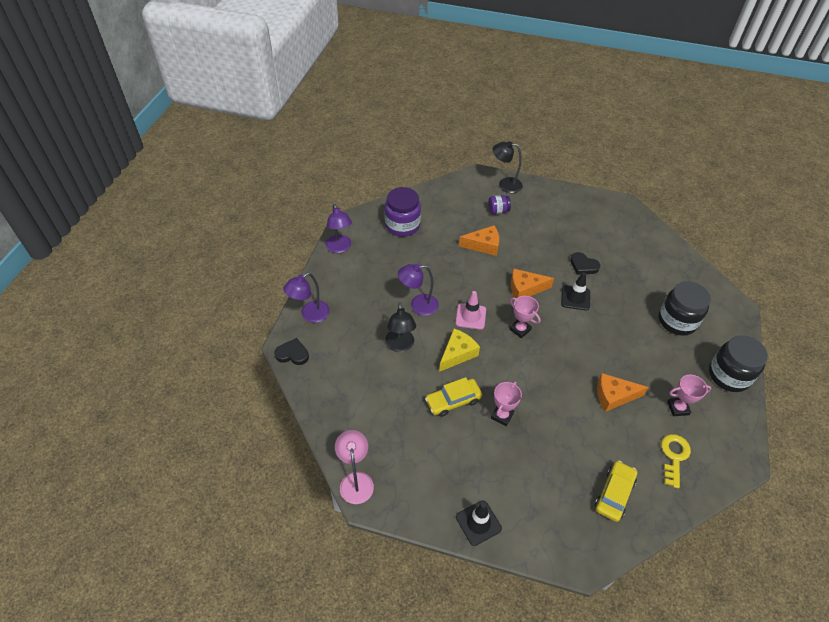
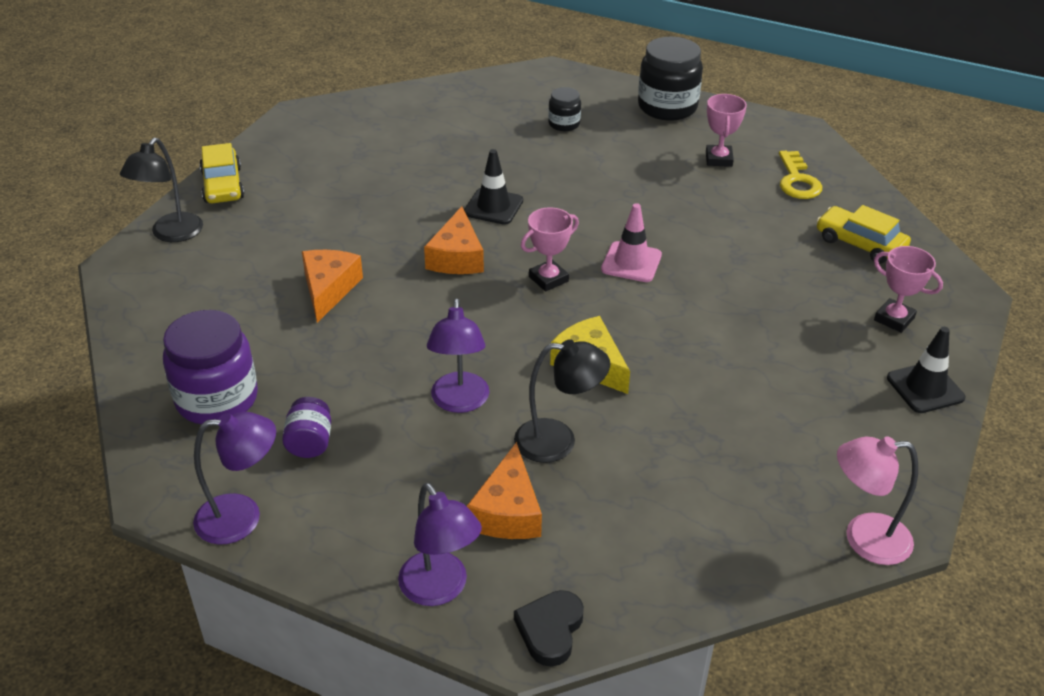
camera: 80 degrees left, 10 degrees down
(453, 401) = (693, 384): yellow car -> yellow car (223, 185)
(470, 316) = (505, 334): pink traffic cone -> pink traffic cone (631, 262)
(498, 211) = (242, 256): purple jar -> purple jar (310, 442)
(502, 416) = (726, 330): pink trophy -> pink trophy (894, 319)
(583, 266) = (424, 184): black heart -> none
(614, 396) = (695, 209): orange cheese -> orange cheese (508, 511)
(674, 456) = (797, 180): yellow key -> yellow key turned 120 degrees counterclockwise
(677, 321) = (564, 124): black jar -> black jar, size x0.52

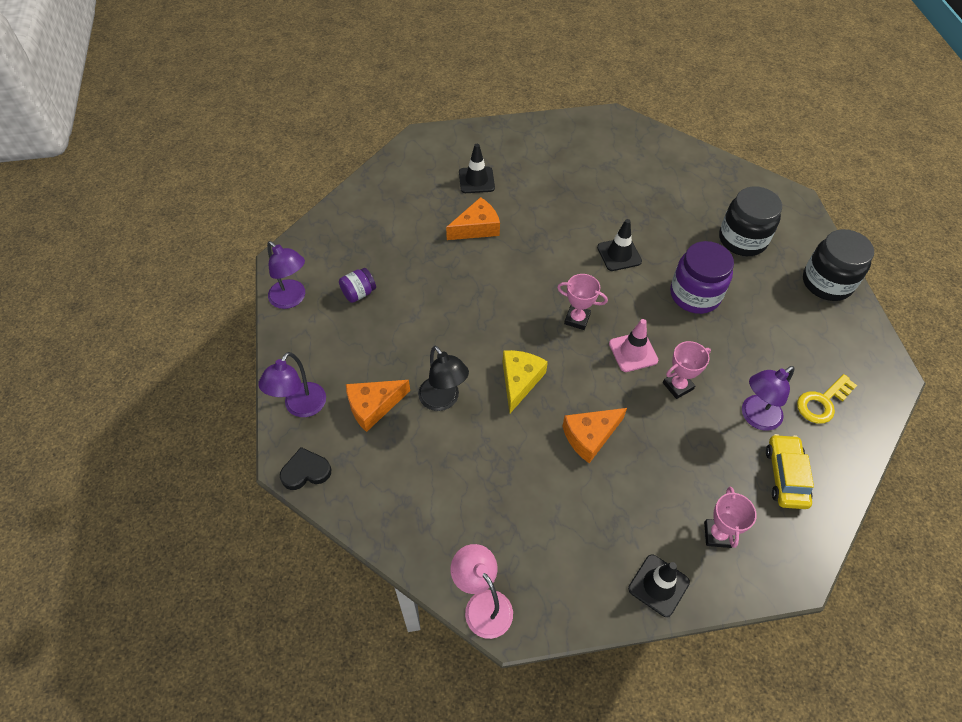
camera: 55 degrees right, 15 degrees up
(171, 234) = (461, 140): black lamp -> none
(217, 399) = (360, 238): purple jar -> purple jar (695, 295)
(223, 185) = (519, 131): yellow car -> none
(254, 254) = (476, 180): none -> black traffic cone
(457, 257) = (556, 265): orange cheese -> orange cheese (590, 436)
(459, 402) = (437, 337): purple lamp -> purple lamp (755, 417)
(564, 124) = (742, 240): black jar -> black jar, size x1.92
(718, 159) = (796, 343): pink trophy -> pink trophy (677, 386)

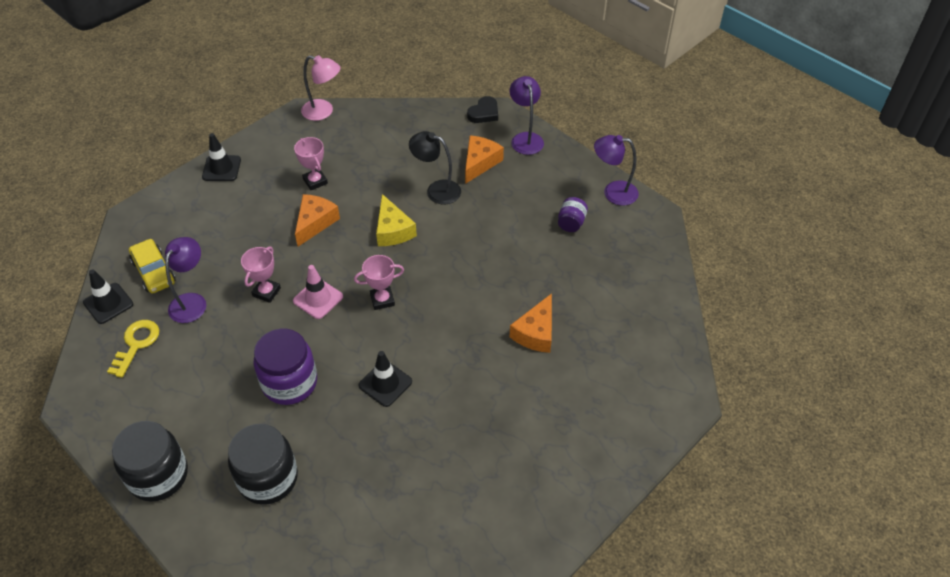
camera: 145 degrees right, 5 degrees down
(476, 180) = (584, 384): black traffic cone -> black traffic cone (108, 303)
(717, 534) = (193, 212): pink trophy -> pink trophy (315, 181)

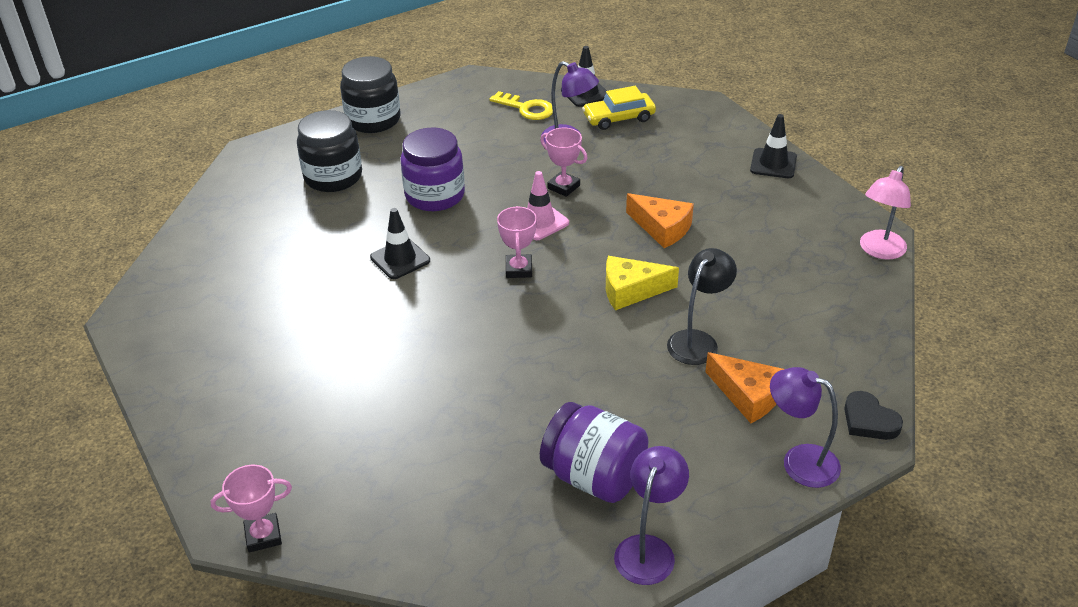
camera: 105 degrees right, 10 degrees down
(315, 181) = (737, 233): pink trophy -> pink trophy (263, 535)
(525, 138) = (799, 461): purple lamp -> purple lamp turned 150 degrees counterclockwise
(536, 332) = (411, 395): orange cheese -> none
(571, 223) = (594, 476): purple jar -> purple jar, size x1.92

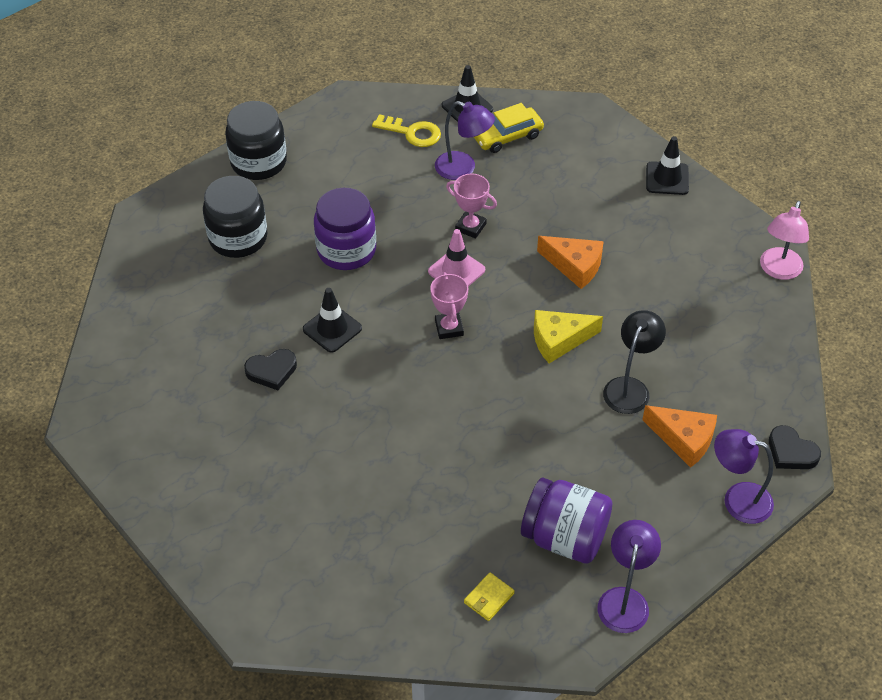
camera: 10 degrees left, 10 degrees up
(263, 535) = (289, 632): pink trophy -> none
(328, 289) = (272, 371): none -> black heart
(493, 528) = (489, 598): none -> yellow wallet

